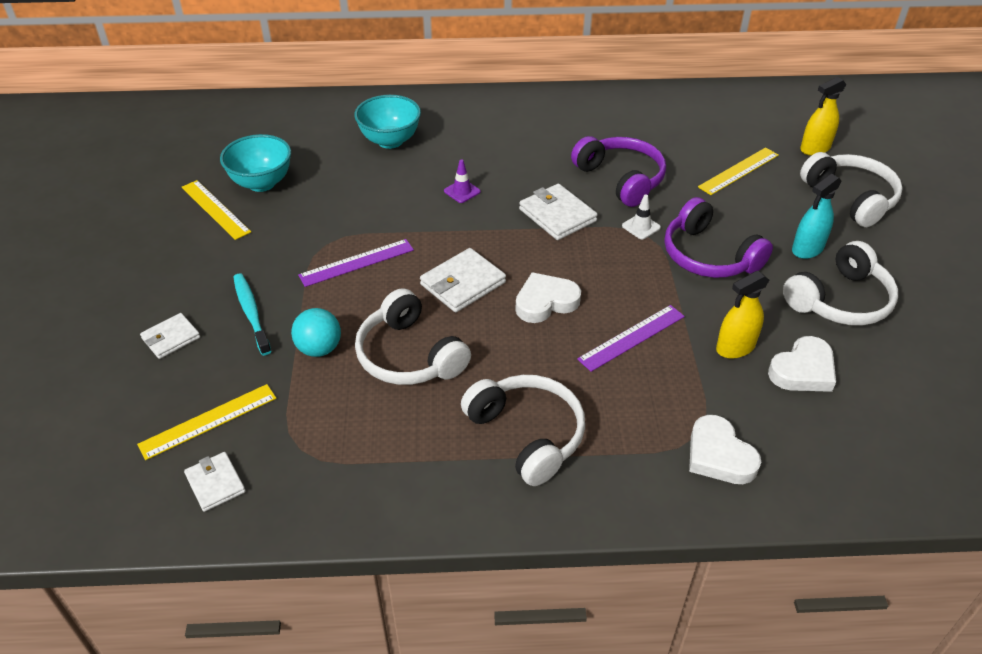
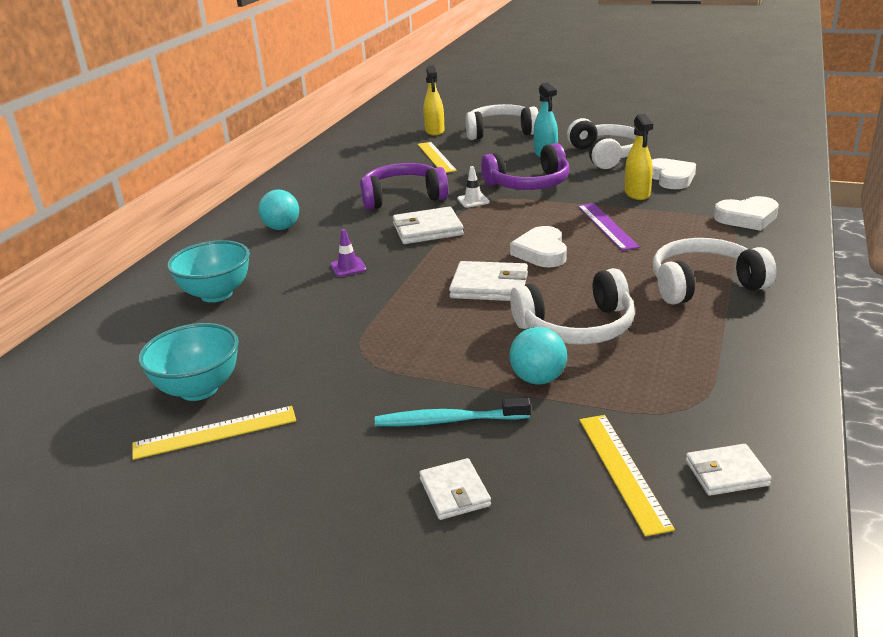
camera: 65 degrees left, 15 degrees down
(356, 262) = (411, 339): purple ruler -> none
(463, 283) = (489, 286): white wallet -> white wallet turned 60 degrees counterclockwise
(517, 131) = (282, 228): none -> turquoise ball

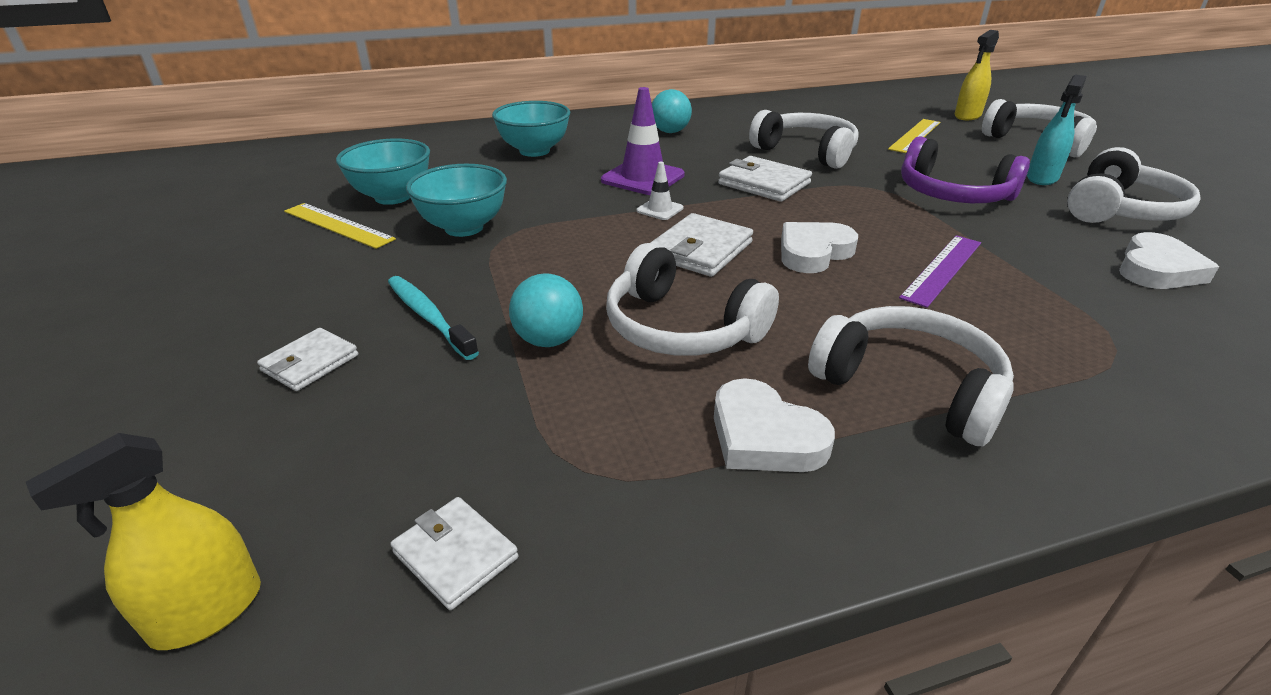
camera: 50 degrees right, 5 degrees up
(319, 368) = (464, 228): none -> turquoise bowl
(348, 267) = (643, 178): purple traffic cone -> purple traffic cone, size x1.96
(403, 197) = (806, 152): purple headphones -> white headphones
(473, 200) = (860, 182): white traffic cone -> white traffic cone (660, 209)
(489, 286) = (700, 250): white wallet -> white wallet turned 60 degrees clockwise
(623, 470) = (409, 460): yellow ruler -> none
(637, 193) = (1063, 261): yellow spray bottle -> yellow spray bottle (207, 612)
(747, 218) = (1168, 366): white heart -> white heart (764, 436)

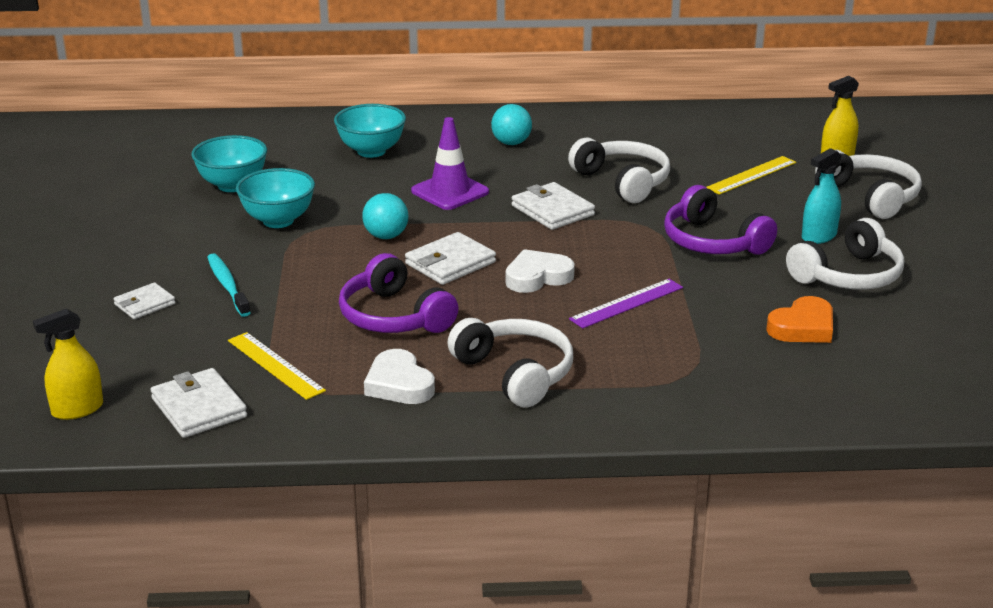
camera: 15 degrees right, 5 degrees down
(338, 225) = (184, 206): yellow ruler -> yellow ruler (275, 365)
(455, 555) = (199, 408): white wallet -> white wallet, size x1.56
(549, 340) = (300, 312): turquoise ball -> turquoise ball (386, 236)
(660, 209) = (443, 224): white traffic cone -> none
(681, 328) = (394, 317): white headphones -> purple headphones
(1157, 269) = (803, 327): white heart -> orange heart

